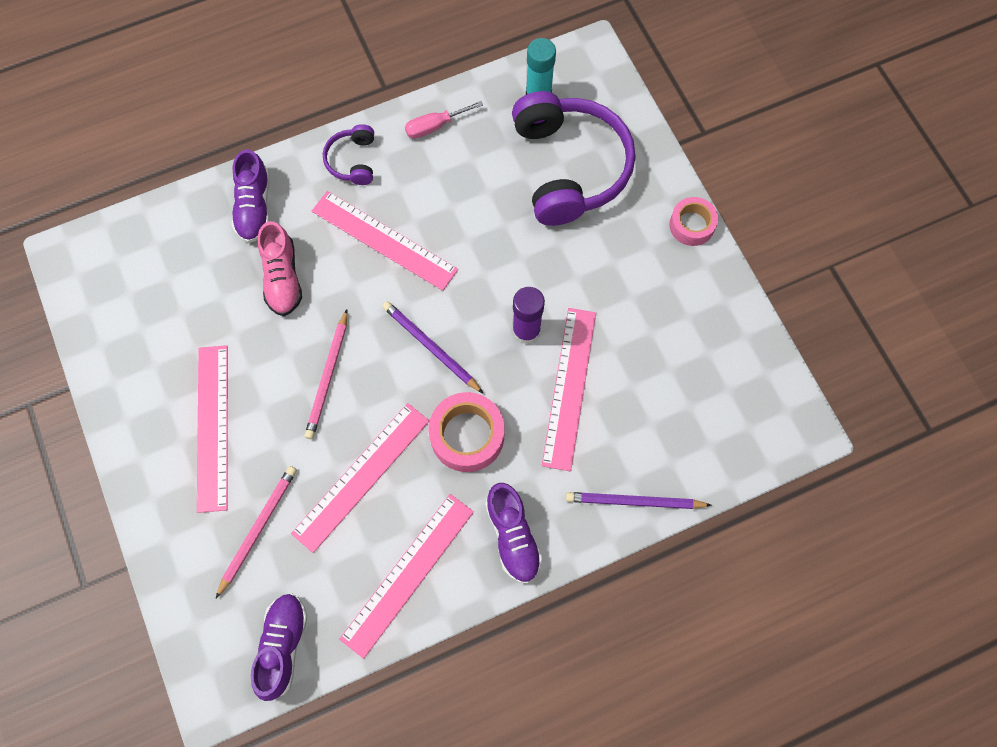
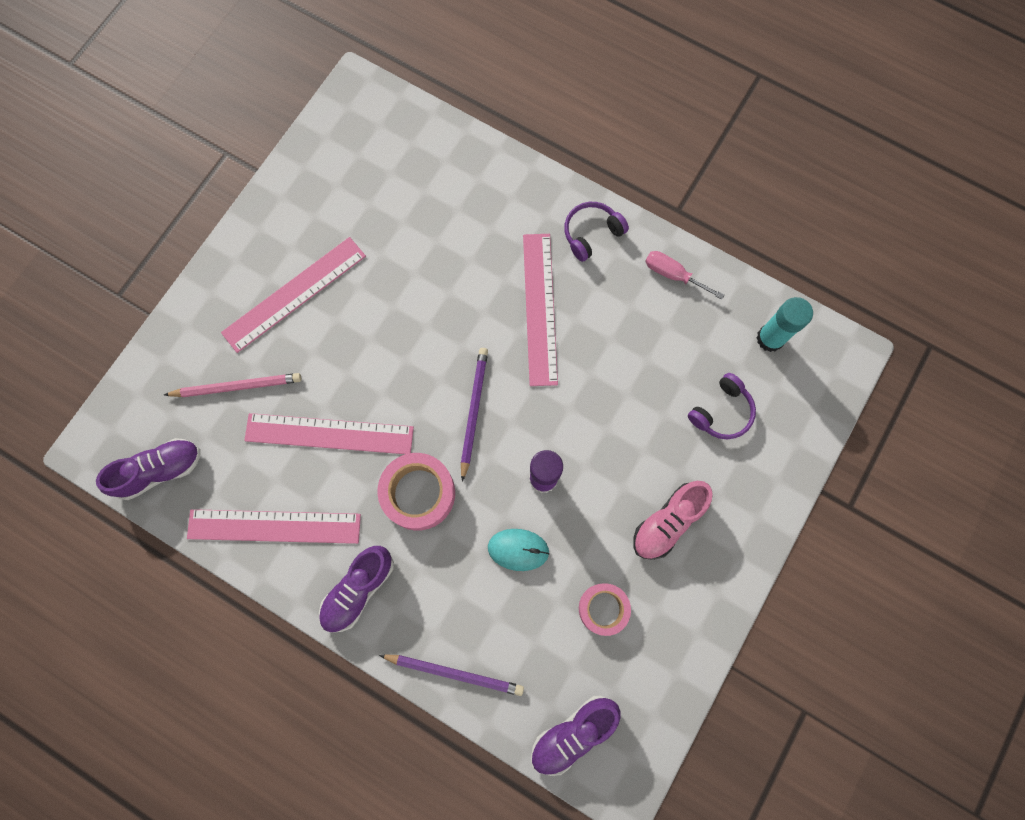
camera: 55 degrees right, 5 degrees up
(254, 207) = (494, 190): purple shoe -> purple shoe (573, 733)
(282, 278) = (450, 255): pink shoe -> pink shoe (668, 522)
(328, 377) = (393, 349): pink pencil -> none
(569, 167) = (721, 412): purple headphones -> purple headphones, size x0.46
(569, 387) = (518, 549): pink ruler -> turquoise mouse
(634, 502) = (454, 673): purple pencil -> purple pencil turned 135 degrees clockwise
(691, 225) = (747, 556): pink tape -> pink tape (603, 609)

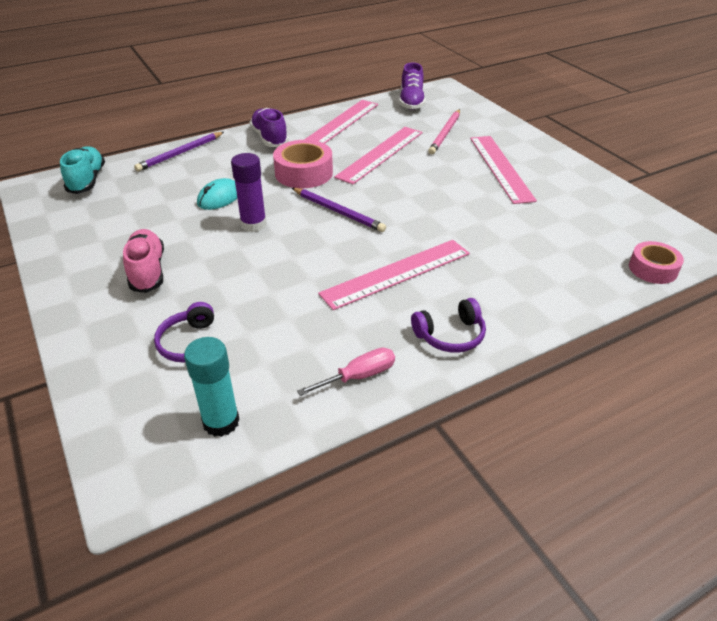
camera: 120 degrees right, 35 degrees down
(539, 308) = (396, 273): pink ruler -> pink ruler turned 60 degrees counterclockwise
(573, 733) = (87, 180): purple shoe -> turquoise shoe
(591, 233) = (450, 335): purple headphones -> purple headphones turned 75 degrees clockwise
(603, 609) = (135, 217): pink tape -> pink tape (653, 269)

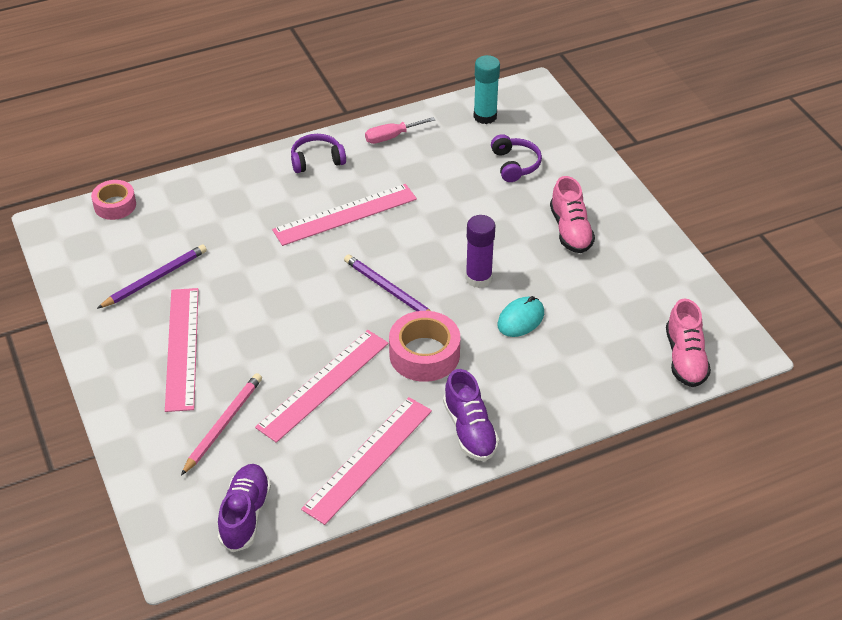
camera: 175 degrees left, 5 degrees up
(87, 180) = (685, 358): turquoise shoe -> pink shoe
(180, 153) = (586, 404): purple pencil -> purple pencil (155, 278)

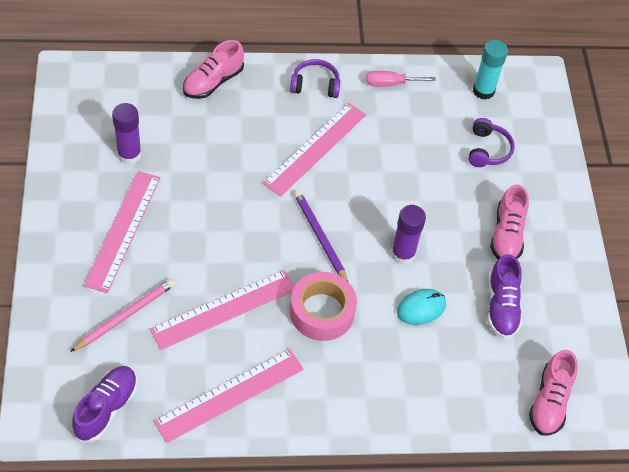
camera: 15 degrees right, 10 degrees up
(115, 205) = (126, 71): pink tape -> none
(155, 278) = (129, 155): purple pencil -> purple glue stick
(211, 188) = (213, 82): none -> pink shoe
(345, 215) = (315, 148): pink ruler -> pink ruler turned 45 degrees counterclockwise
(470, 430) = (327, 400): purple shoe -> purple shoe (501, 306)

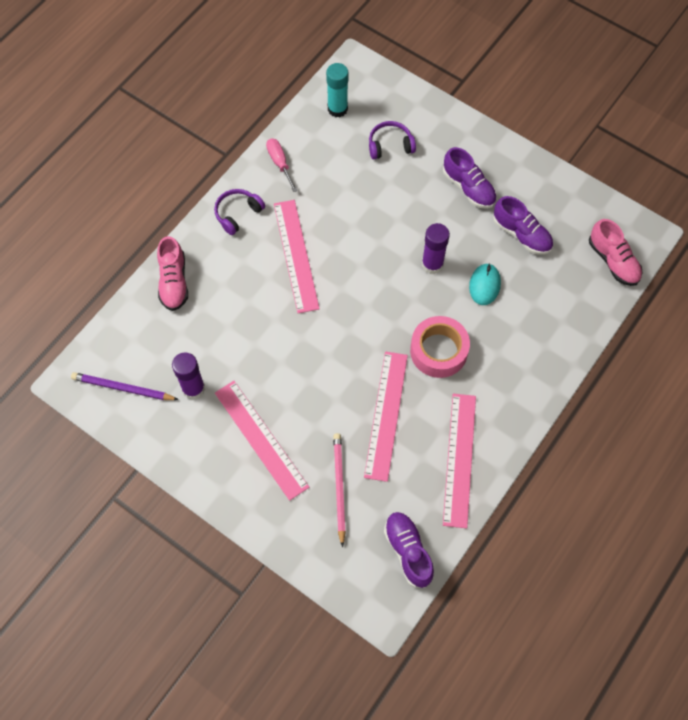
camera: 45 degrees left, 10 degrees up
(320, 237) = (376, 308): purple pencil -> purple pencil (123, 388)
(390, 83) = (280, 163): pink screwdriver -> pink screwdriver turned 120 degrees clockwise
(488, 150) = (390, 145): purple headphones -> purple headphones turned 60 degrees counterclockwise
(506, 235) = (468, 188): pink shoe -> purple shoe

